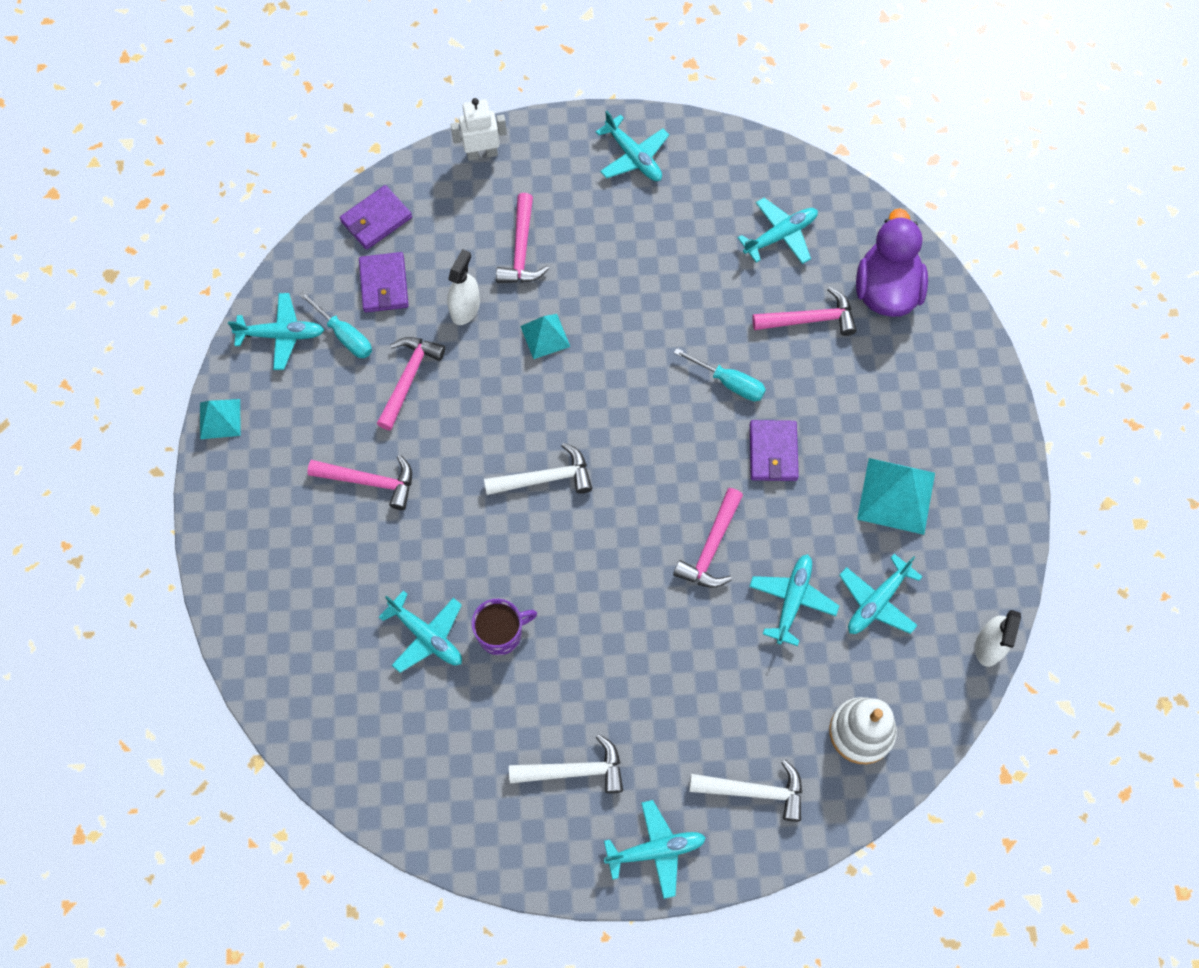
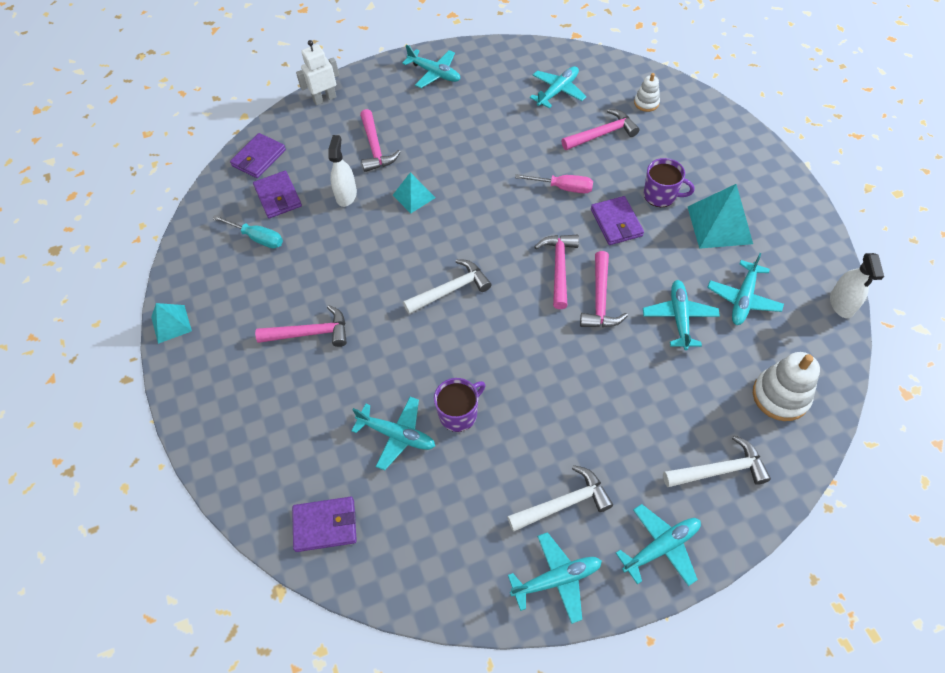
camera: 15 degrees left, 10 degrees down
(281, 335) = (206, 251): turquoise plane -> turquoise plane (557, 579)
(322, 710) = (325, 525): none -> purple wallet
(408, 379) = (318, 253): pink hammer -> pink hammer (559, 268)
(729, 383) = (563, 188): turquoise screwdriver -> pink screwdriver
(843, 432) = (660, 195): none -> purple mug
(886, 290) = (646, 103): purple duck -> white stacking toy

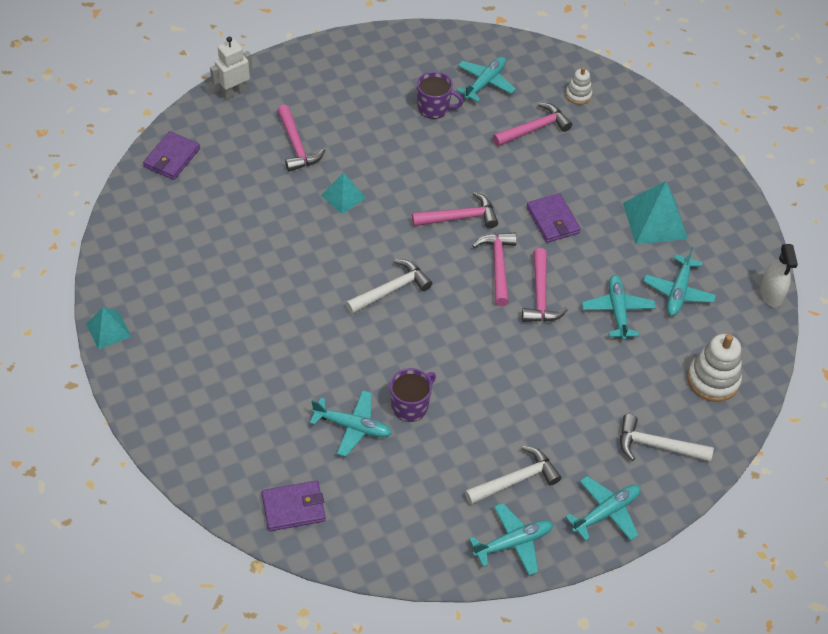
camera: 10 degrees left, 5 degrees down
(257, 238) = (184, 242): turquoise screwdriver -> none
(278, 196) = (199, 199): purple wallet -> none
(310, 333) = (253, 335): pink hammer -> pink hammer (459, 217)
(346, 195) = (272, 196): white spray bottle -> none
(434, 73) = (351, 63): turquoise plane -> none
(563, 188) = (497, 185): pink screwdriver -> none
(660, 195) = (596, 192): purple mug -> purple mug (434, 107)
(719, 470) = (657, 446): white hammer -> white hammer turned 150 degrees counterclockwise

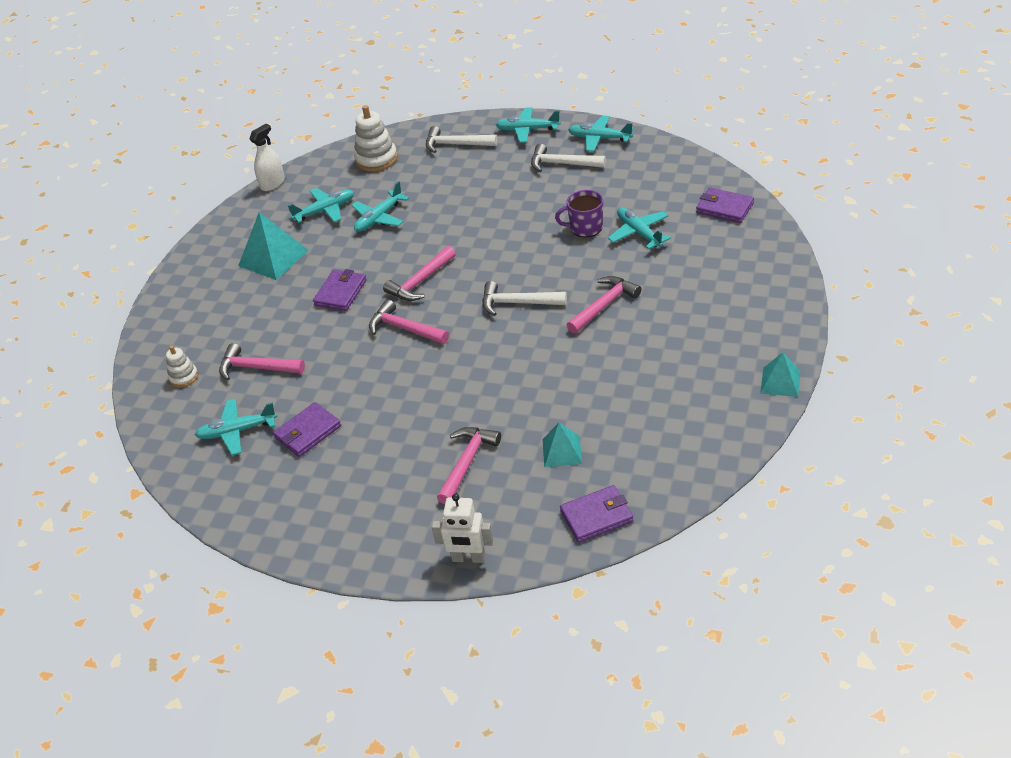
camera: 130 degrees left, 10 degrees down
(343, 196) = (476, 393): turquoise pyramid -> turquoise pyramid (562, 451)
(434, 107) = (308, 432): purple mug -> purple wallet
(540, 295) = (416, 250): pink hammer -> pink hammer (604, 305)
(657, 446) = (456, 144): white hammer -> white hammer turned 135 degrees clockwise

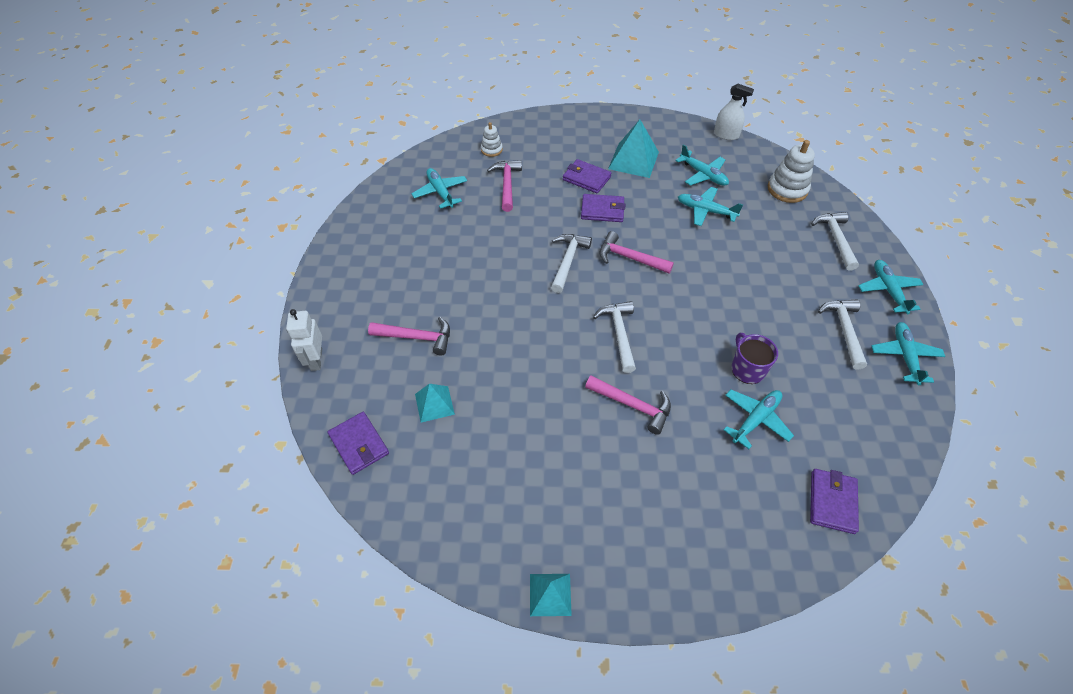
camera: 70 degrees right, 10 degrees up
(308, 432) = (443, 231): purple wallet -> purple wallet (586, 178)
(405, 329) = (567, 261): pink hammer -> white hammer

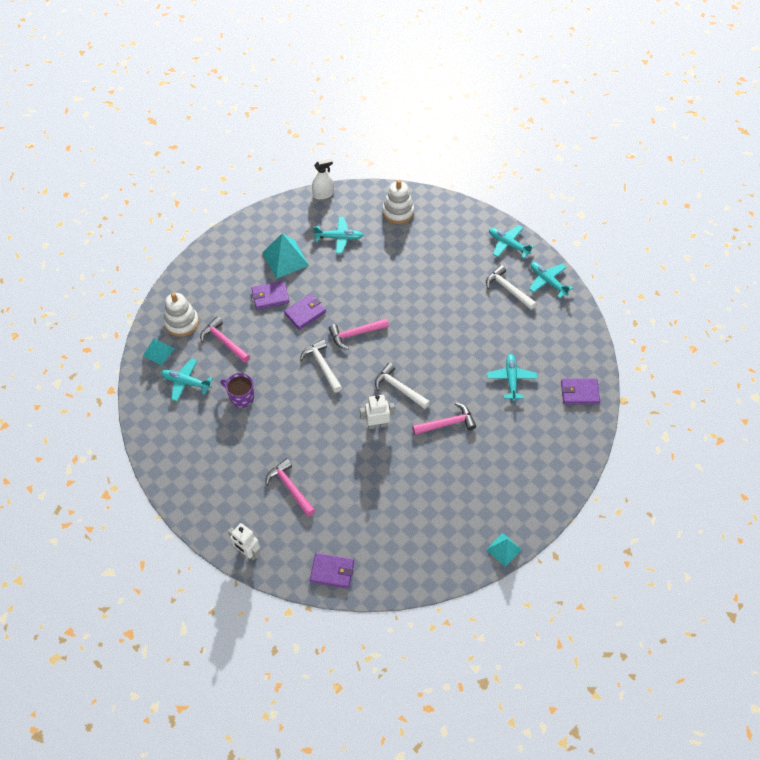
camera: 45 degrees left, 5 degrees up
(416, 337) = (290, 488): pink hammer -> pink hammer turned 90 degrees counterclockwise
(434, 404) = (346, 514): turquoise pyramid -> turquoise pyramid (158, 352)
(491, 150) = (182, 322): white stacking toy -> white stacking toy, size x1.74
(560, 349) = (377, 424): none -> white robot
(705, 211) = (366, 265): turquoise plane -> none
(747, 369) = (482, 353): purple mug -> purple mug (241, 397)
(832, 502) = (579, 393): purple wallet -> purple wallet turned 60 degrees counterclockwise
(835, 239) = (455, 229): white hammer -> none

